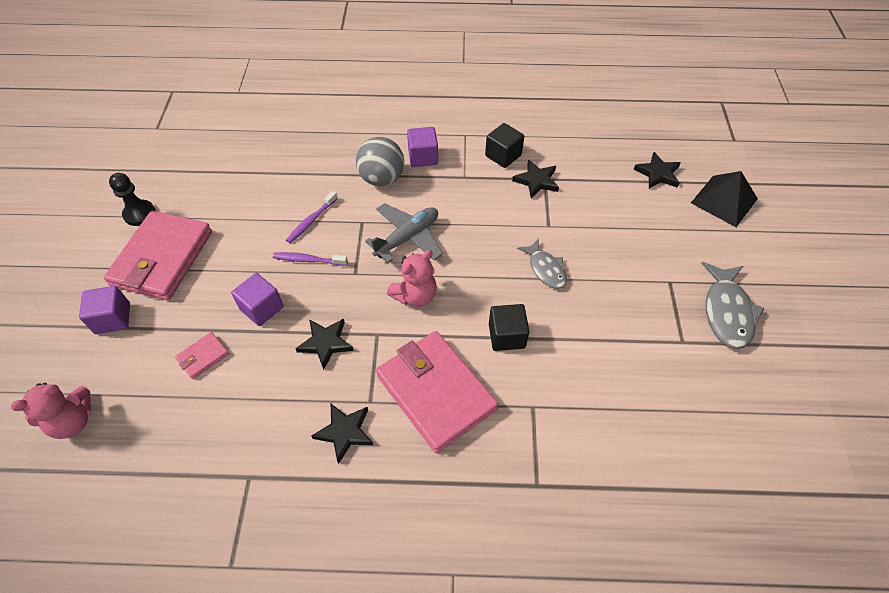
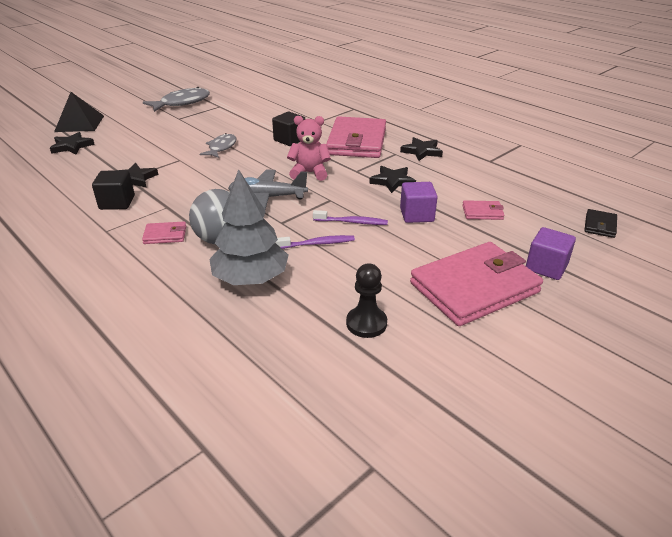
camera: 135 degrees left, 20 degrees down
(73, 421) = (600, 225): pink teddy bear -> black wallet
(139, 214) = (474, 345): black pawn -> black pawn (366, 323)
(308, 260) = (351, 222): purple toothbrush -> purple toothbrush turned 45 degrees counterclockwise
(321, 167) = (251, 279): none -> grey tree
(423, 157) = (165, 235): purple cube -> pink wallet

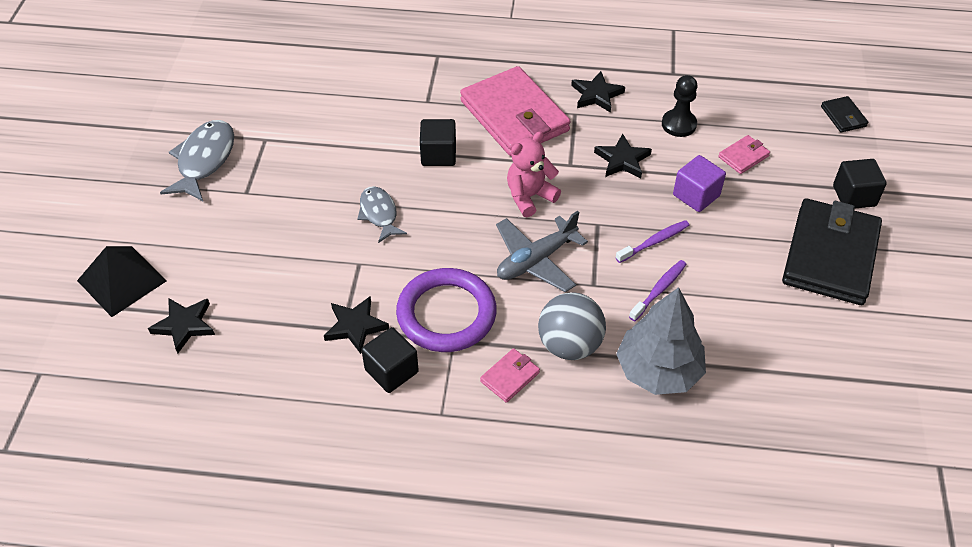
camera: 40 degrees left, 15 degrees up
(182, 195) = (446, 314): none -> purple ring
(366, 323) = (800, 350): black pawn -> black pawn (678, 124)
(474, 288) = (830, 256): pink wallet -> black wallet
(546, 267) = (854, 196): purple cube -> black cube

